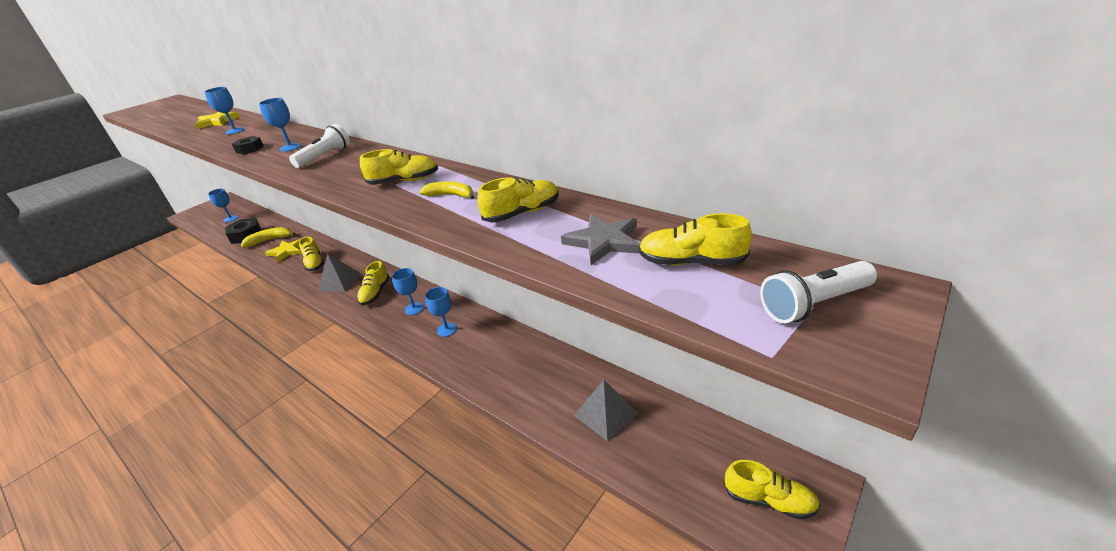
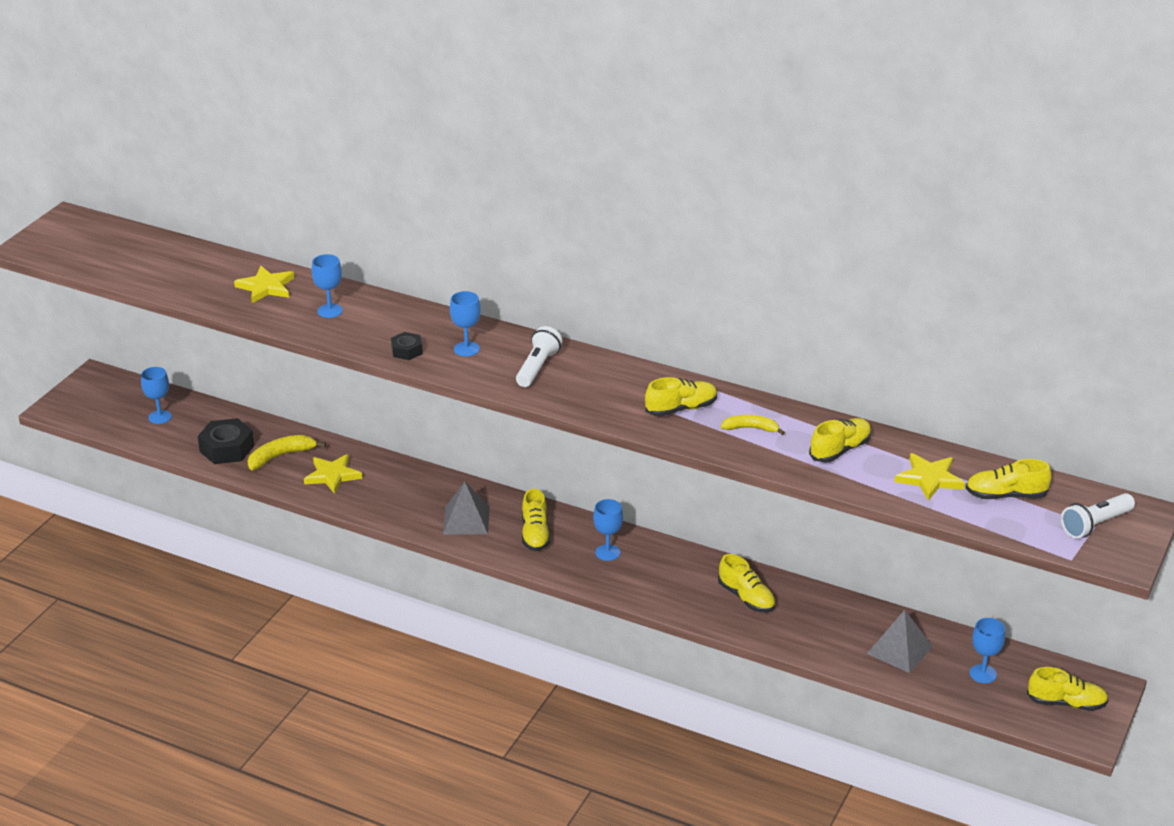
camera: 15 degrees left, 0 degrees up
(314, 263) = (399, 493): yellow shoe -> yellow shoe (746, 598)
(447, 329) = (670, 576): blue goblet -> blue goblet (983, 674)
(603, 241) = (929, 479): grey star -> yellow star

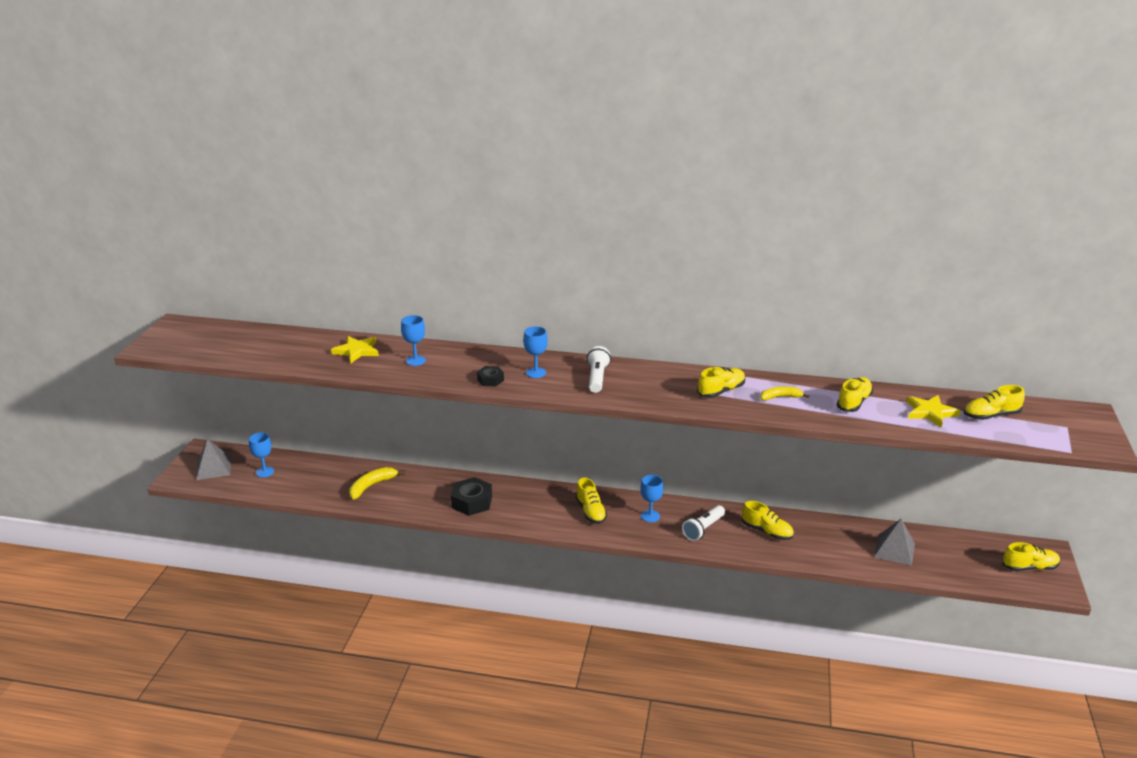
camera: 15 degrees left, 5 degrees down
(227, 448) = (327, 487): black nut -> black nut (472, 502)
(332, 475) = (418, 494): yellow star -> none
(466, 520) = (534, 510): grey pyramid -> grey pyramid (213, 468)
(983, 674) = (961, 557): blue goblet -> none
(1095, 525) = (1066, 426): white flashlight -> white flashlight (703, 529)

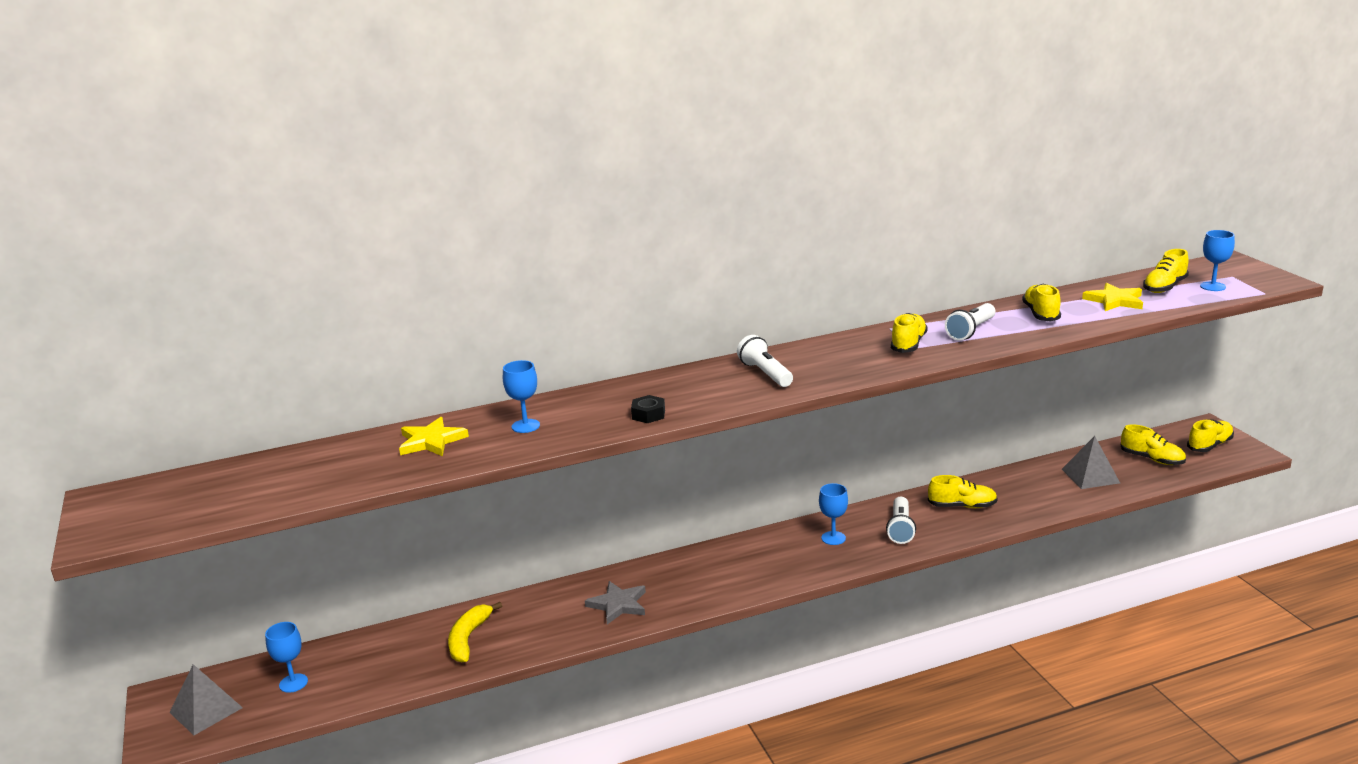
camera: 30 degrees left, 5 degrees down
(472, 502) = (618, 605): black nut -> grey star
(536, 373) = (690, 391): blue goblet -> blue goblet (1212, 286)
(590, 512) = (766, 559): yellow shoe -> yellow shoe (1152, 459)
(780, 397) = (971, 331): yellow banana -> white flashlight

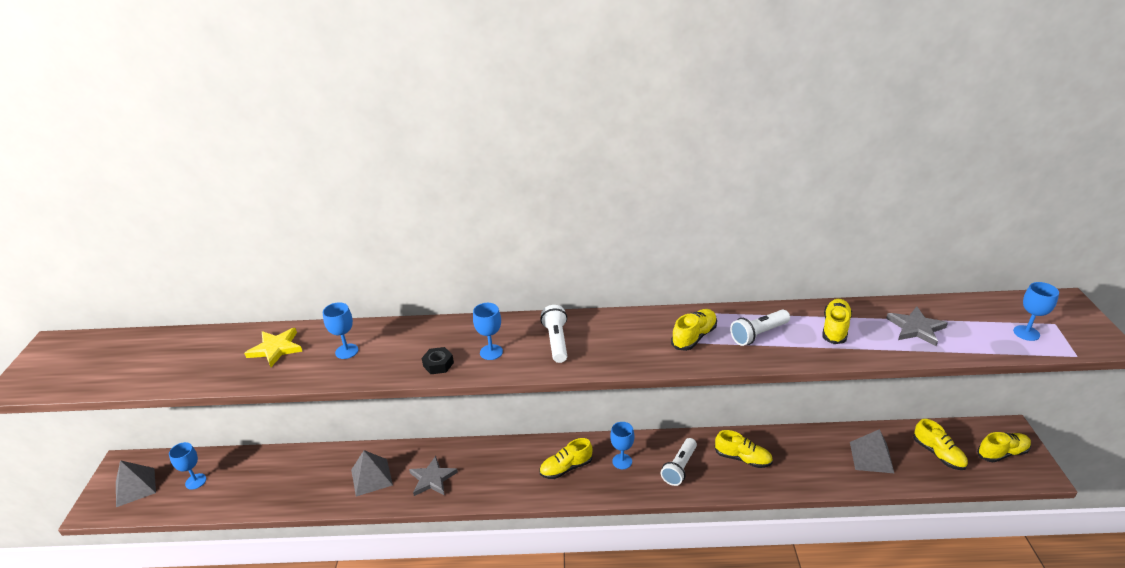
camera: 20 degrees right, 10 degrees up
(468, 639) = (319, 478): yellow banana -> none
(538, 622) = (371, 477): none -> grey pyramid
(700, 395) = (491, 352): none -> blue goblet
(1115, 300) = (916, 328): yellow star -> grey star
(1164, 287) = (976, 322): yellow shoe -> yellow shoe (566, 468)

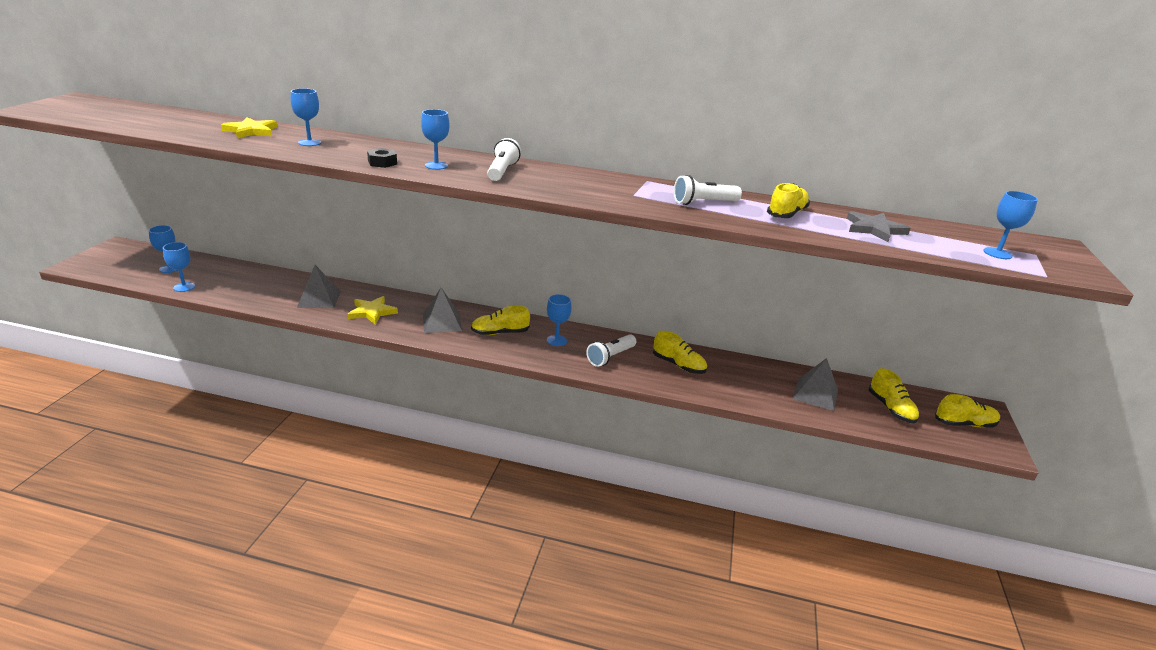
camera: 10 degrees right, 5 degrees down
(135, 487) = (119, 261): grey pyramid -> grey pyramid (442, 322)
(226, 504) = (184, 287): none -> blue goblet
(432, 479) = (372, 312): grey star -> yellow star
(694, 337) = (637, 193): yellow shoe -> none

